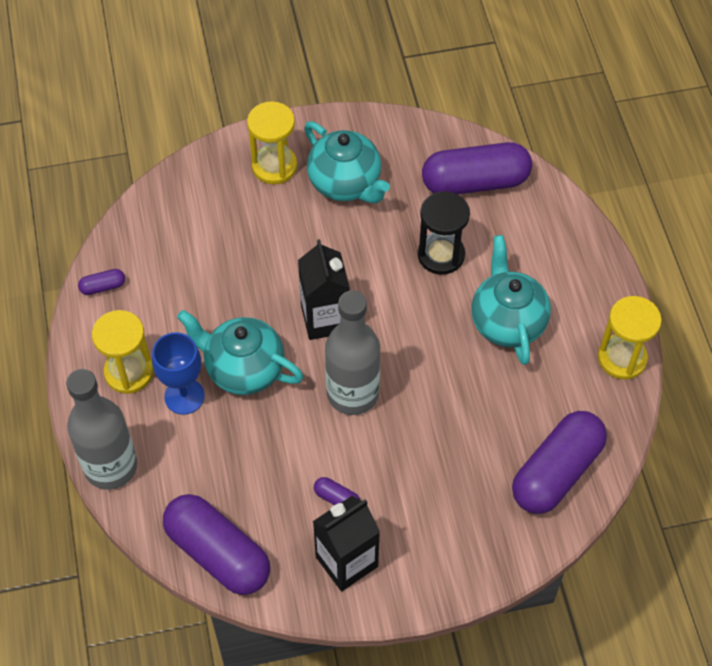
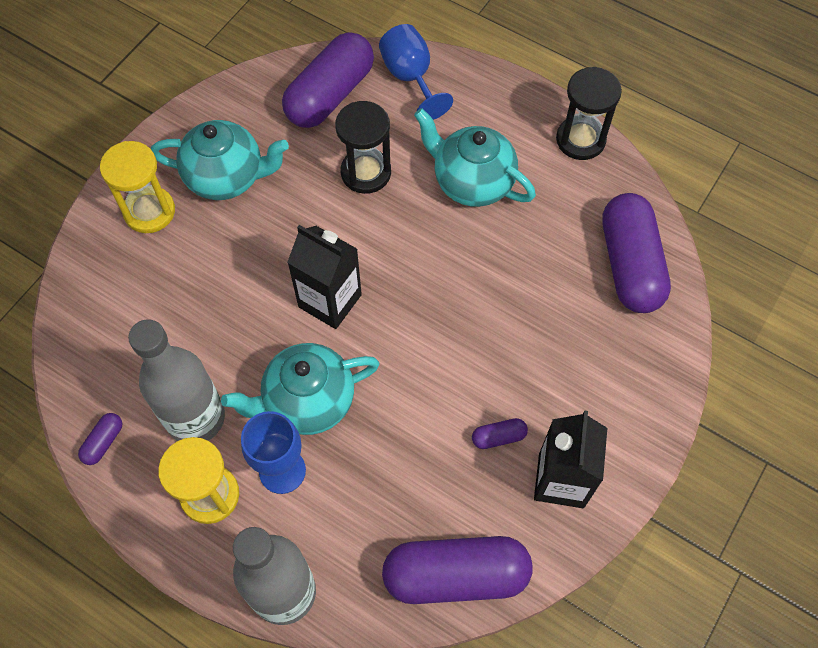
camera: 45 degrees left, 5 degrees up
(352, 393) = (418, 341): grey bottle -> grey bottle (196, 418)
(546, 215) = (410, 77): none -> blue goblet
(622, 358) = (580, 140): yellow hourglass -> black hourglass

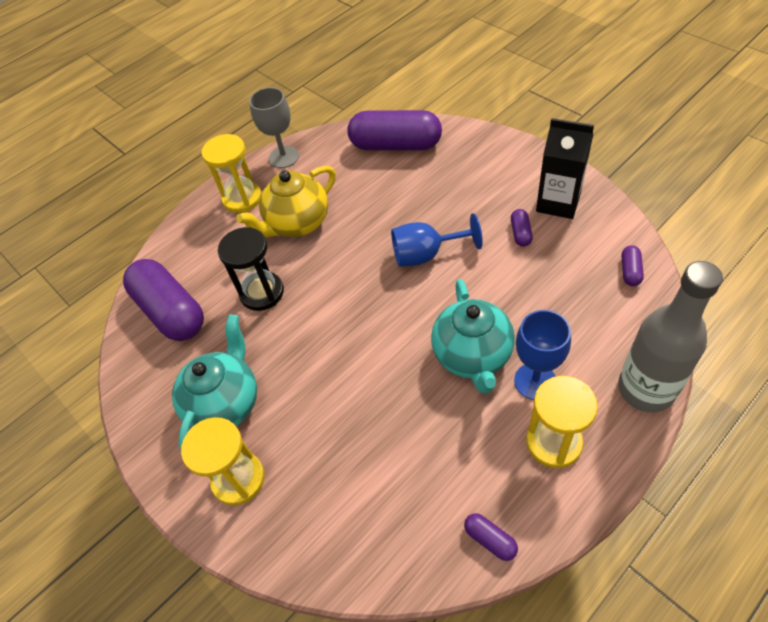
camera: 70 degrees left, 10 degrees down
(196, 418) = (475, 449): grey bottle -> none
(330, 301) = (379, 331): black carton -> none
(410, 77) = (180, 252): blue goblet -> blue goblet (426, 254)
(456, 575) = (630, 271): purple capsule -> purple capsule, size x0.41
(472, 182) = (297, 223): turquoise teapot -> yellow teapot
(501, 114) = (242, 198): none -> yellow hourglass
(580, 140) = (284, 157): black hourglass -> grey goblet

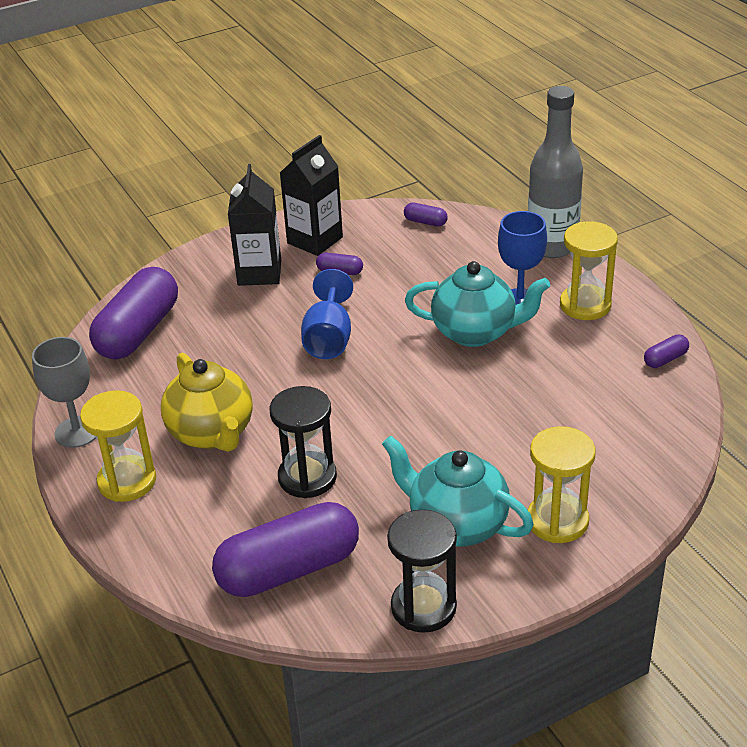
camera: 80 degrees left, 15 degrees down
(140, 403) = (423, 607): none -> black hourglass
(495, 184) = (259, 273): none -> black carton

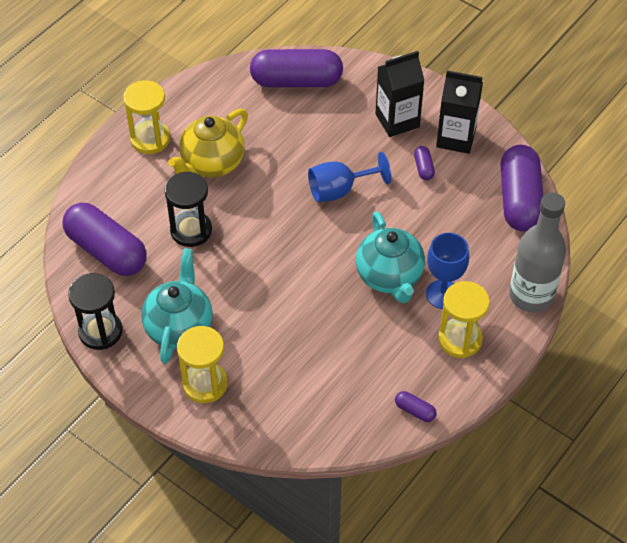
camera: 65 degrees right, 15 degrees up
(77, 432) = (184, 94): grey goblet -> none
(425, 222) = (519, 199): purple capsule -> purple capsule, size x2.43

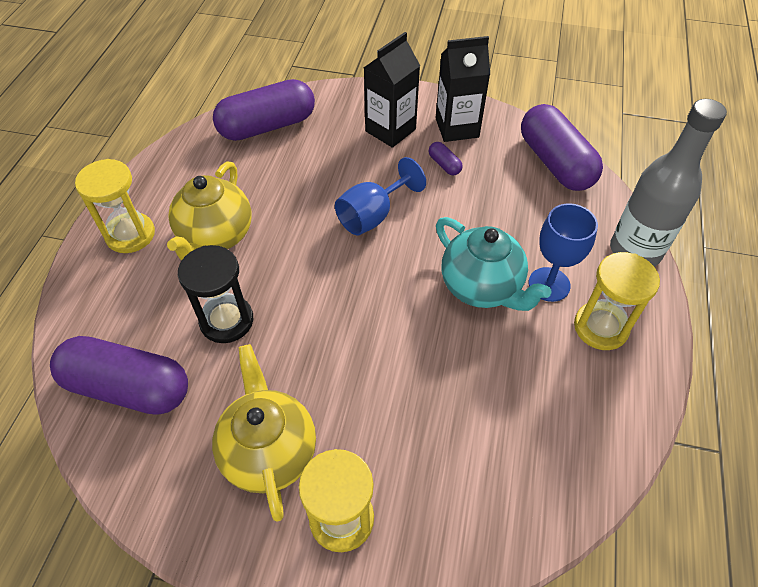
camera: 25 degrees left, 0 degrees up
(100, 331) = (163, 504): black hourglass -> none
(179, 327) = (269, 451): turquoise teapot -> yellow teapot
(415, 410) = (613, 436): purple capsule -> none

